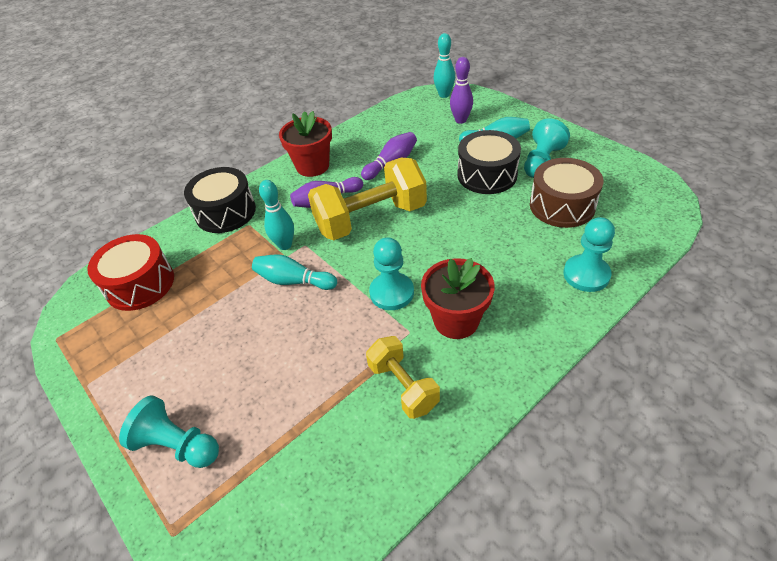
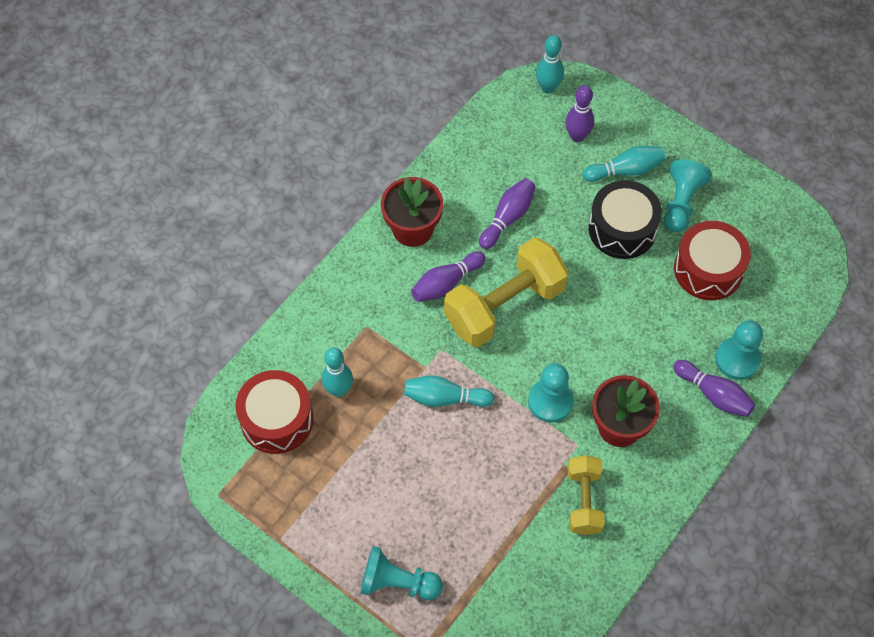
camera: 15 degrees left, 15 degrees up
(225, 212) = (332, 310): black drum -> none
(285, 245) = (419, 352): turquoise bowling pin -> turquoise bowling pin (339, 390)
(403, 386) = (584, 501): yellow dumbbell -> yellow dumbbell turned 45 degrees clockwise
(559, 302) = (714, 394): none -> purple bowling pin
(562, 205) = (708, 269): brown drum -> red drum

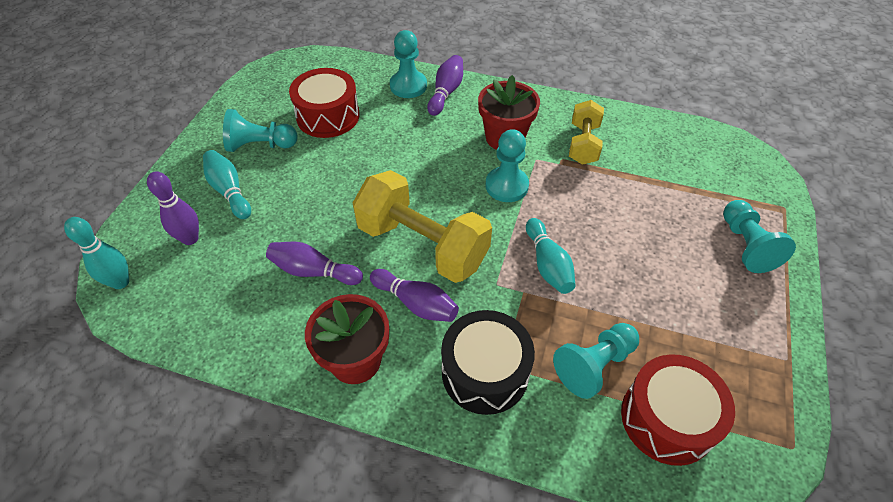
camera: 110 degrees left, 10 degrees down
(339, 390) = (594, 365): turquoise bowling pin -> turquoise pawn
(584, 501) = (583, 144): yellow dumbbell -> yellow dumbbell turned 60 degrees counterclockwise
(622, 229) = (301, 178): black drum -> black drum (485, 372)

